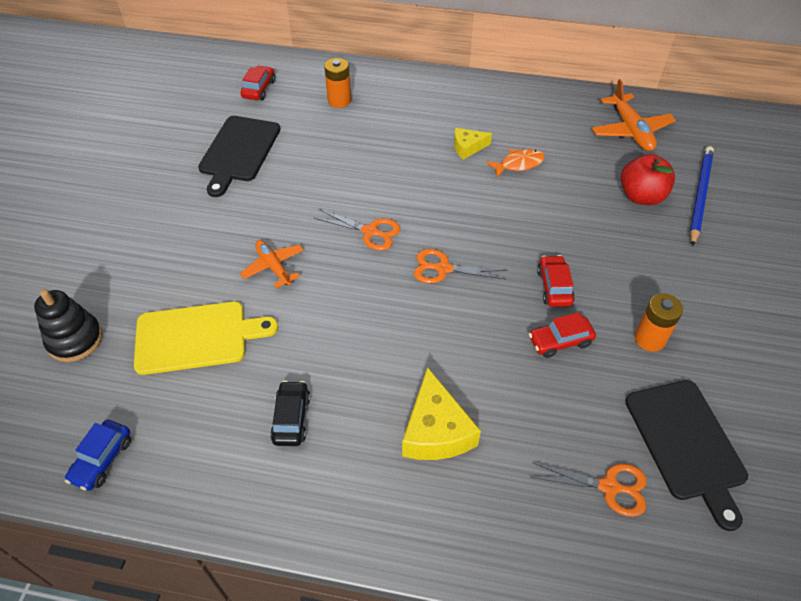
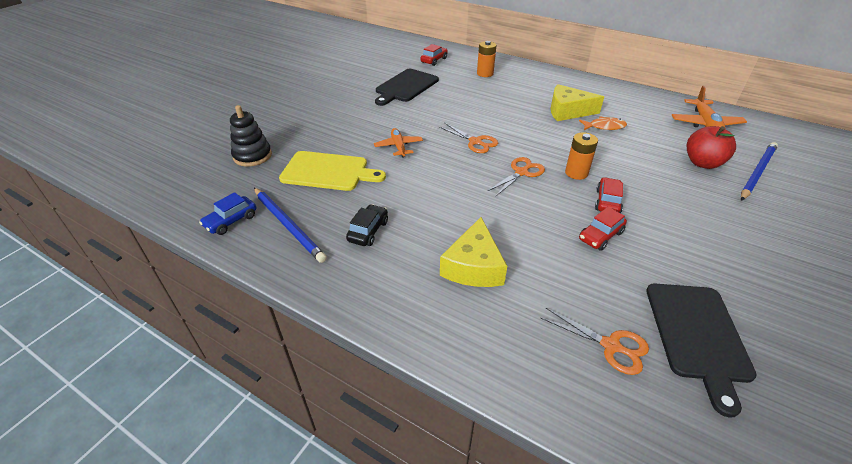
camera: 20 degrees right, 10 degrees down
(184, 442) = (288, 225): none -> blue pencil
(443, 269) = (521, 172): orange scissors -> orange scissors turned 105 degrees clockwise
(467, 147) = (568, 111): yellow cheese -> yellow cheese, size x1.72
(560, 341) = (600, 236): red car -> red car turned 45 degrees counterclockwise
(649, 339) = (683, 253): orange battery -> orange battery (576, 173)

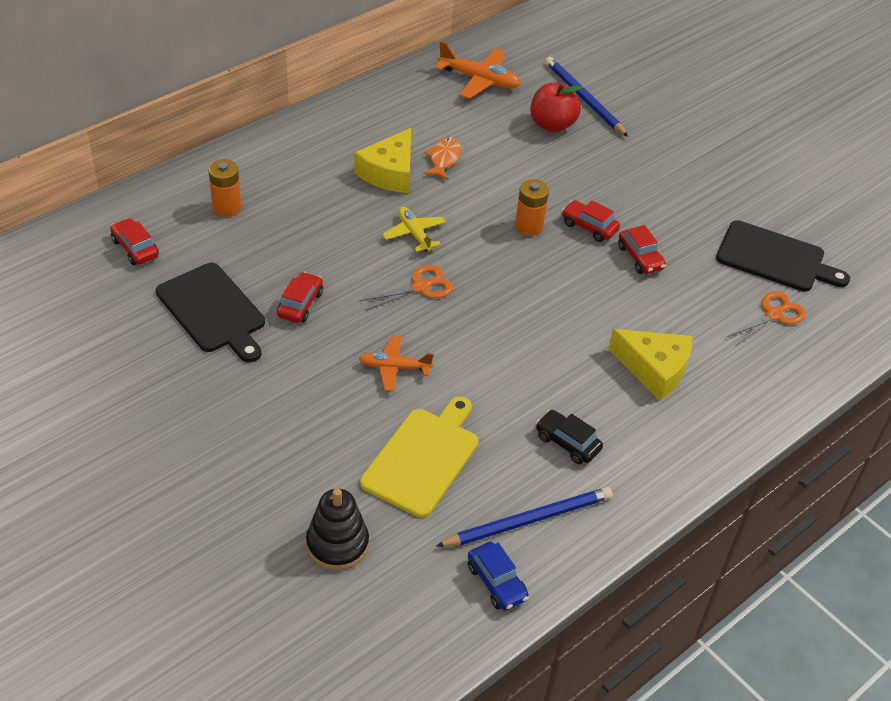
camera: 75 degrees left, 5 degrees up
(429, 108) = (300, 304): none -> red car
(521, 130) = (414, 234): none -> yellow plane
(521, 172) = (508, 271): orange scissors -> none

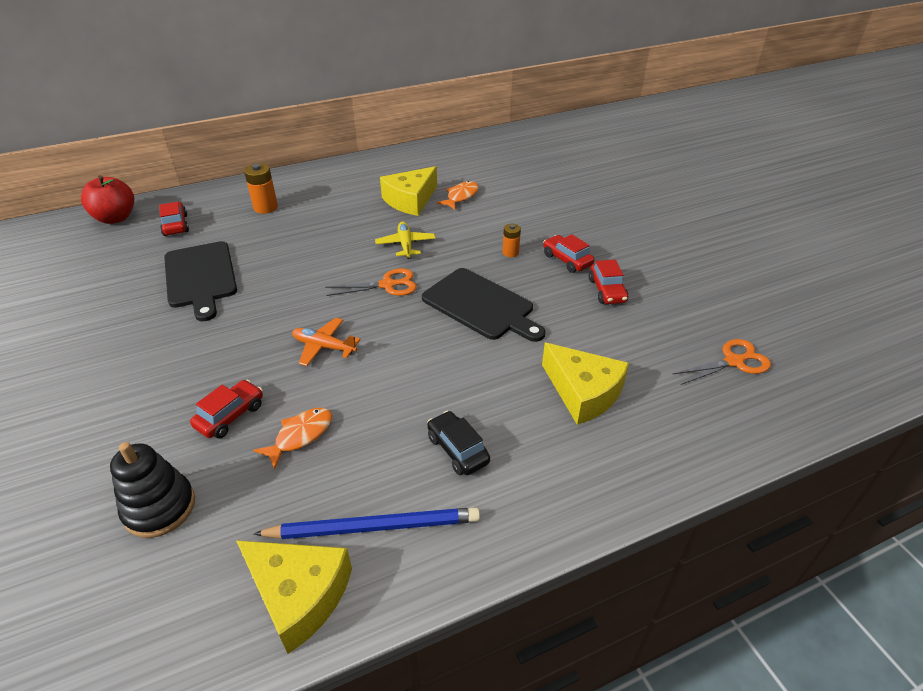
camera: 20 degrees right, 5 degrees down
(300, 304) = (275, 283): red car -> red car (230, 416)
(423, 458) = (300, 435): yellow cutting board -> orange fish
(479, 80) = (518, 150): orange plane -> none
(496, 582) = (299, 595): blue car -> yellow cheese
(529, 226) = (510, 252): orange battery -> orange battery, size x0.63
(552, 125) = (566, 184): red apple -> red apple (116, 218)
(584, 98) = (602, 170): blue pencil -> none
(775, 258) = (748, 310): black cutting board -> black cutting board (481, 305)

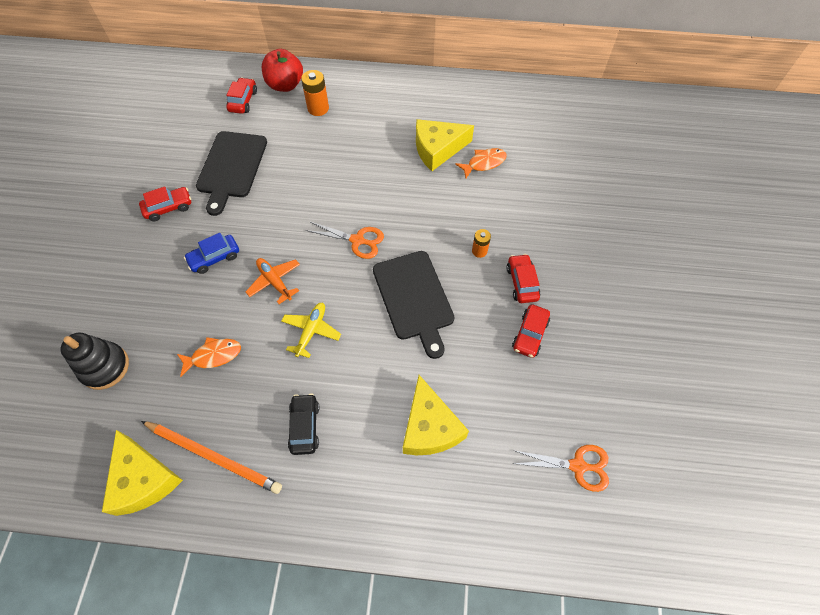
camera: 30 degrees right, 20 degrees up
(116, 218) = (207, 74): red apple -> red apple (285, 85)
(230, 416) = (181, 314): red car -> red car (168, 208)
(236, 353) = (214, 258): none -> blue car
(374, 527) = (214, 457): blue pencil -> orange pencil
(405, 245) = (399, 201): yellow plane -> yellow plane (311, 331)

